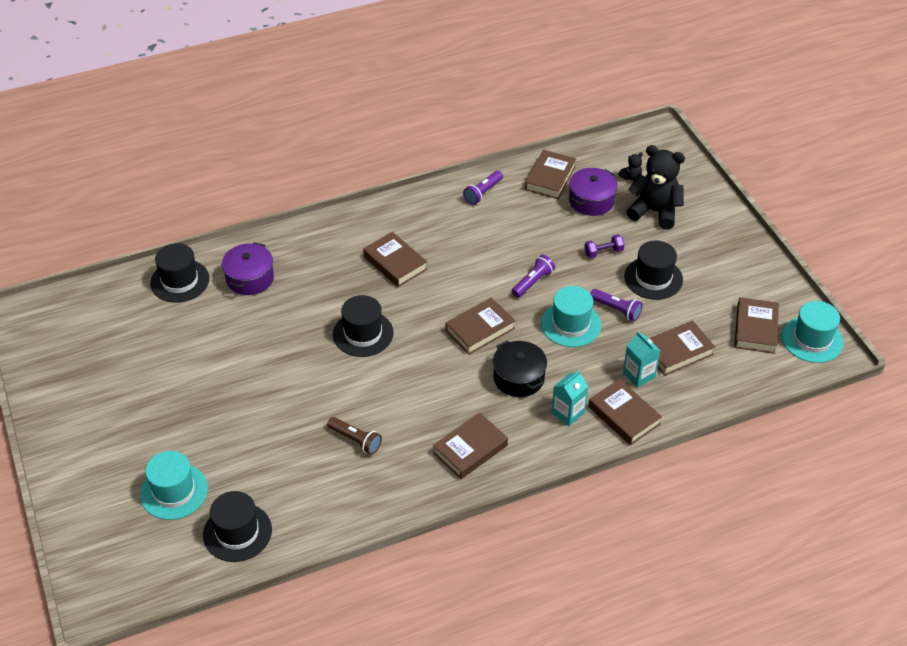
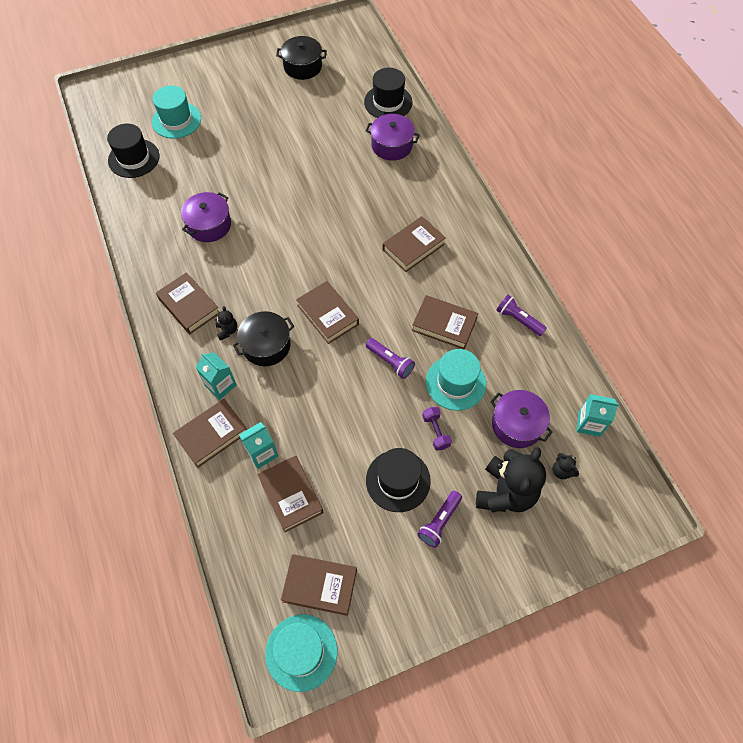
camera: 90 degrees right, 15 degrees up
(99, 362) = (303, 67): none -> black pot
(355, 440) = (209, 225): brown flashlight -> purple pot
(363, 334) = (326, 226): black hat -> none
(501, 412) = (227, 330): none -> black teddy bear
(550, 178) = (549, 384): brown book -> brown book (444, 325)
(571, 324) = (332, 394): turquoise hat -> turquoise hat (455, 383)
(586, 158) = (589, 424): none -> turquoise carton
(616, 309) = (351, 438): purple flashlight -> purple flashlight (439, 522)

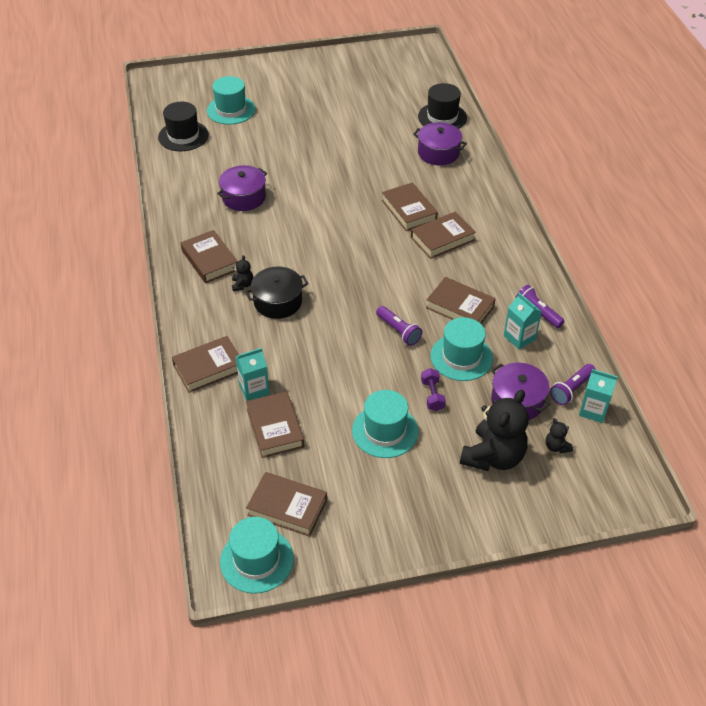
camera: 10 degrees right, 15 degrees down
(220, 385) = (226, 328): turquoise carton -> turquoise carton (519, 337)
(303, 67) = (363, 80): black pot -> none
(328, 315) = (344, 284): brown book -> brown book (409, 210)
(398, 480) = (385, 431): black hat -> turquoise hat
(439, 522) = (420, 472): purple flashlight -> purple flashlight (571, 389)

